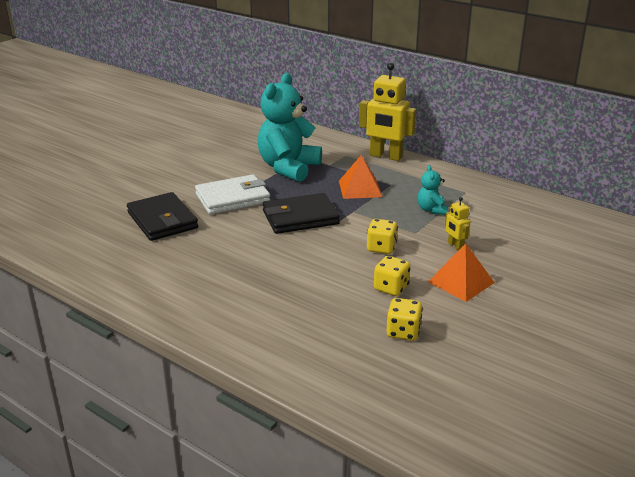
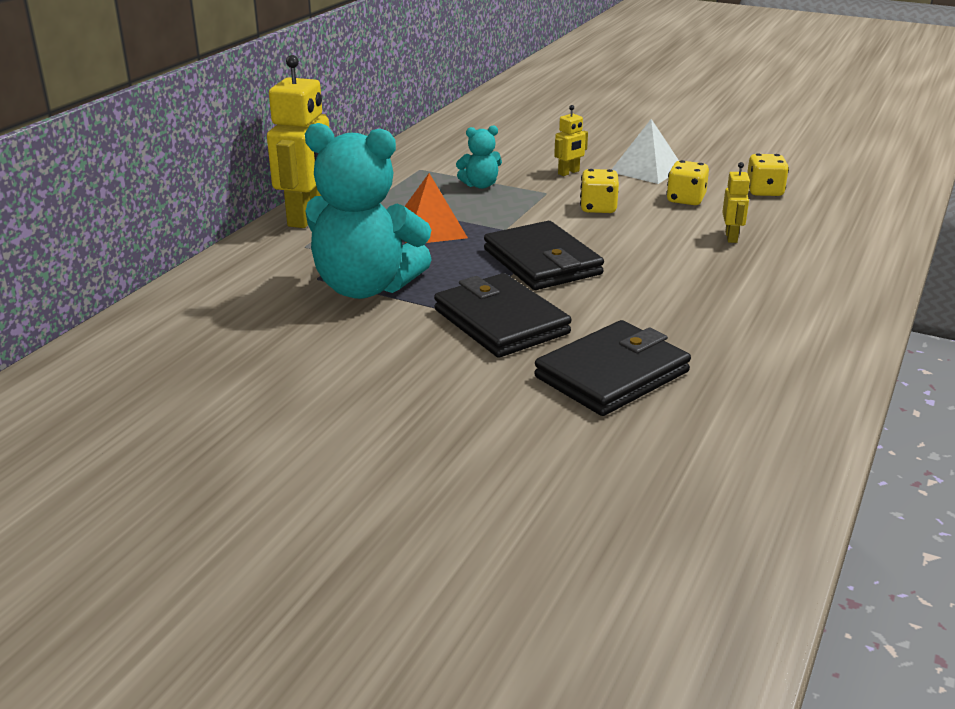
camera: 100 degrees left, 0 degrees up
(232, 198) = (501, 322): white wallet -> black wallet
(314, 293) = (731, 237): none -> yellow robot
(461, 282) = (646, 169): orange pyramid -> white pyramid

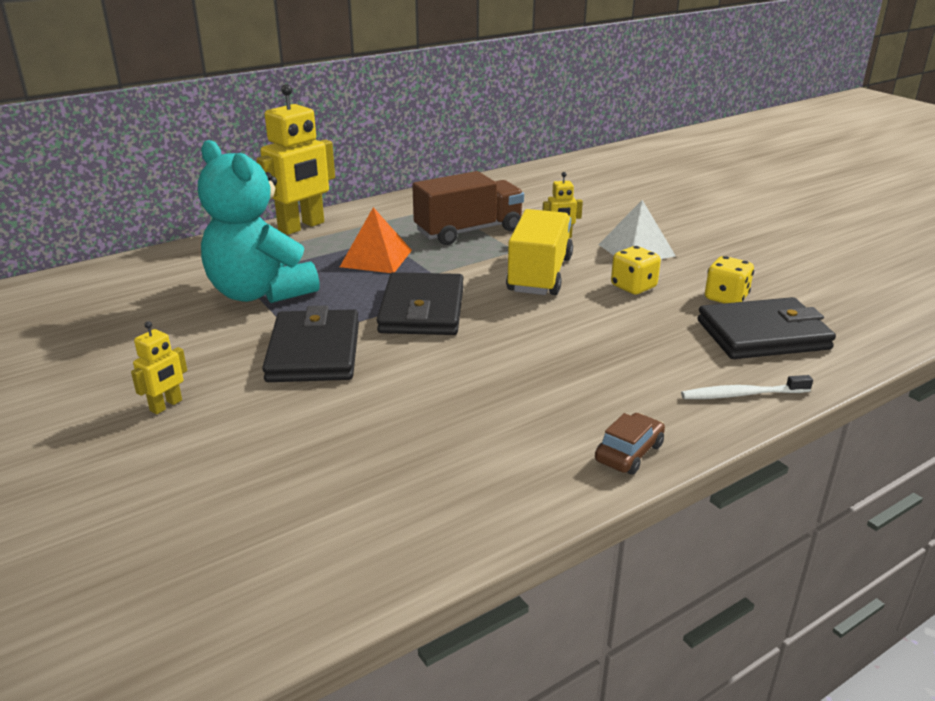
camera: 30 degrees right, 0 degrees up
(480, 185) = (468, 231): turquoise teddy bear -> brown truck
(598, 208) = (539, 275): yellow dice -> yellow truck
(612, 374) = (331, 428): black wallet -> black wallet (762, 335)
(731, 237) = (626, 334): yellow robot -> yellow robot (166, 405)
(849, 320) = (629, 453): none -> brown car
(867, 258) = (742, 394): none -> white toothbrush

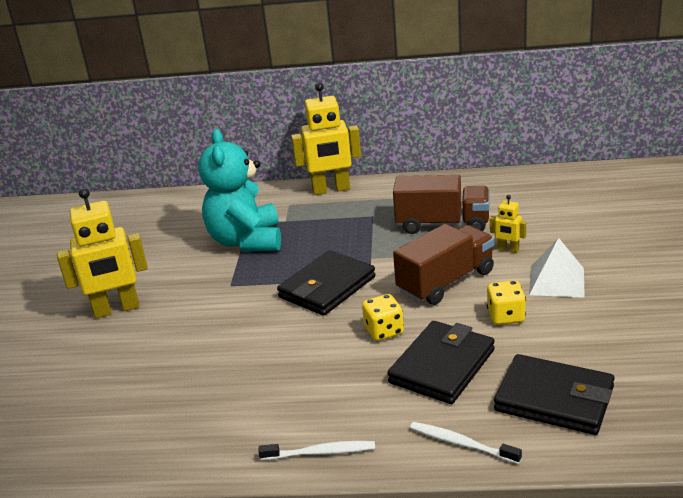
camera: 40 degrees right, 0 degrees up
(166, 405) = (117, 309): yellow robot -> yellow robot, size x2.13
(314, 352) = (227, 299): black wallet -> black wallet (442, 366)
(376, 258) = (348, 232): orange pyramid -> none
(539, 275) = (446, 282): yellow truck -> brown truck
(629, 453) = (320, 452): brown car -> white toothbrush
(726, 298) = (571, 353): yellow dice -> yellow dice (384, 331)

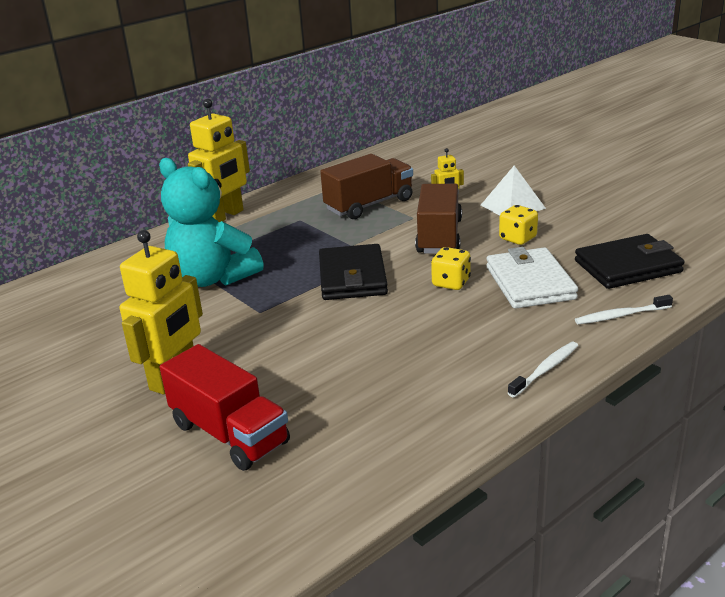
camera: 45 degrees left, 0 degrees up
(81, 369) = (229, 434): none -> red truck
(442, 366) = (530, 283): black wallet -> white wallet

